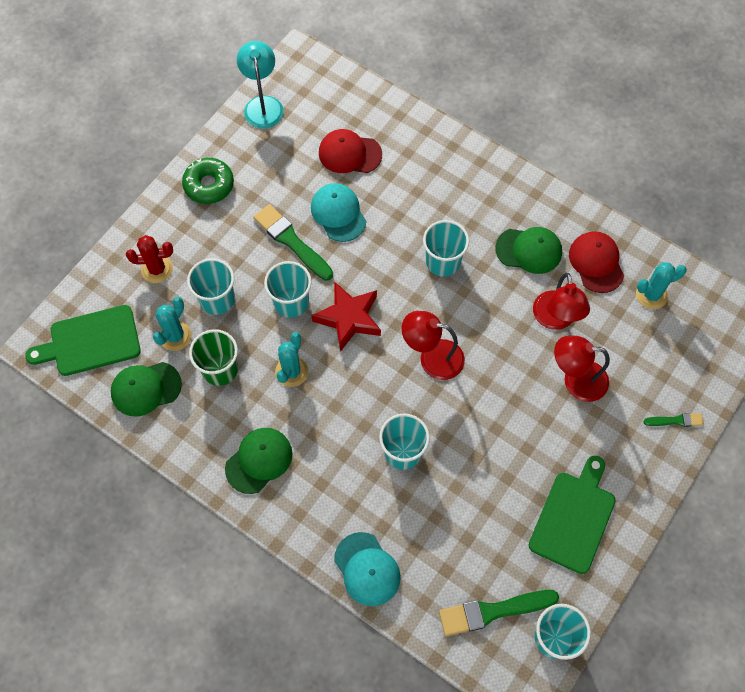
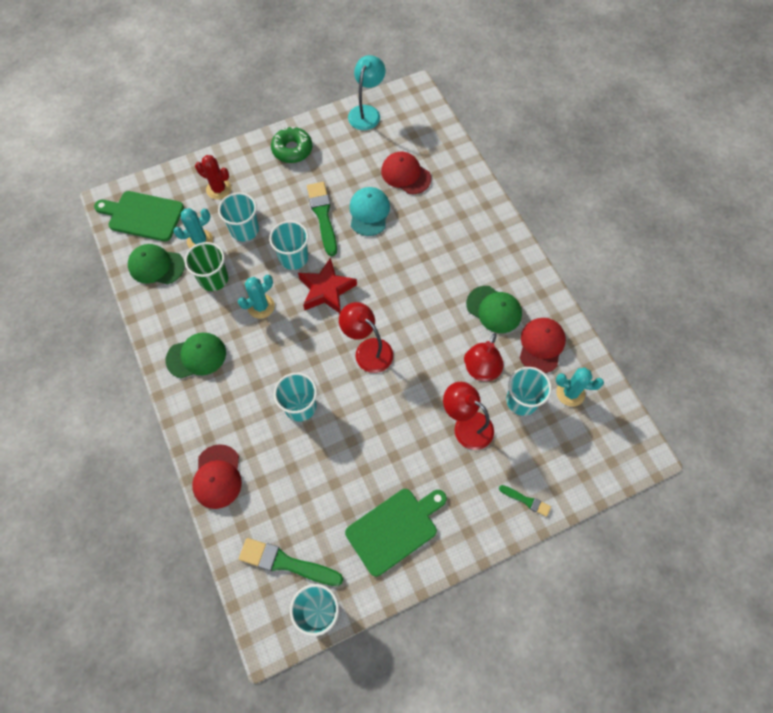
camera: 30 degrees right, 0 degrees up
(367, 569) = (217, 477): turquoise cap -> red cap
(443, 262) = (422, 285): turquoise cup -> turquoise cup (521, 400)

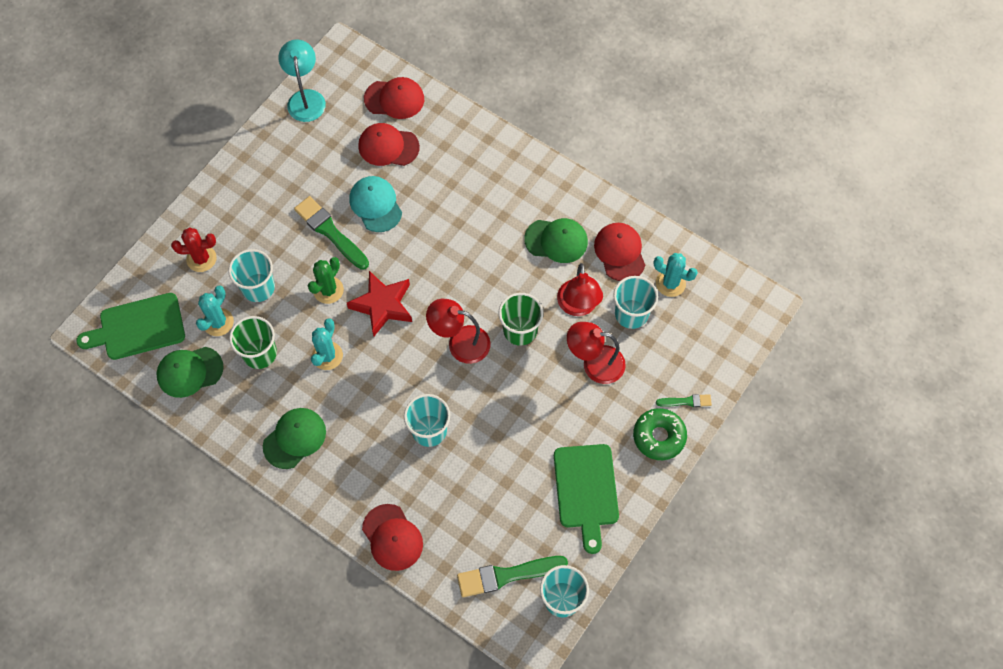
camera: 30 degrees left, 0 degrees up
(292, 149) = (252, 177): green donut -> green donut (659, 436)
(293, 258) = (328, 290): turquoise cup -> green cactus
(395, 529) = (586, 491): green cutting board -> green cutting board turned 150 degrees clockwise
(421, 365) = (520, 330): none -> green cup
(432, 142) = (394, 99): none -> red cap
(570, 393) = (670, 283): turquoise cactus -> turquoise cactus turned 45 degrees clockwise

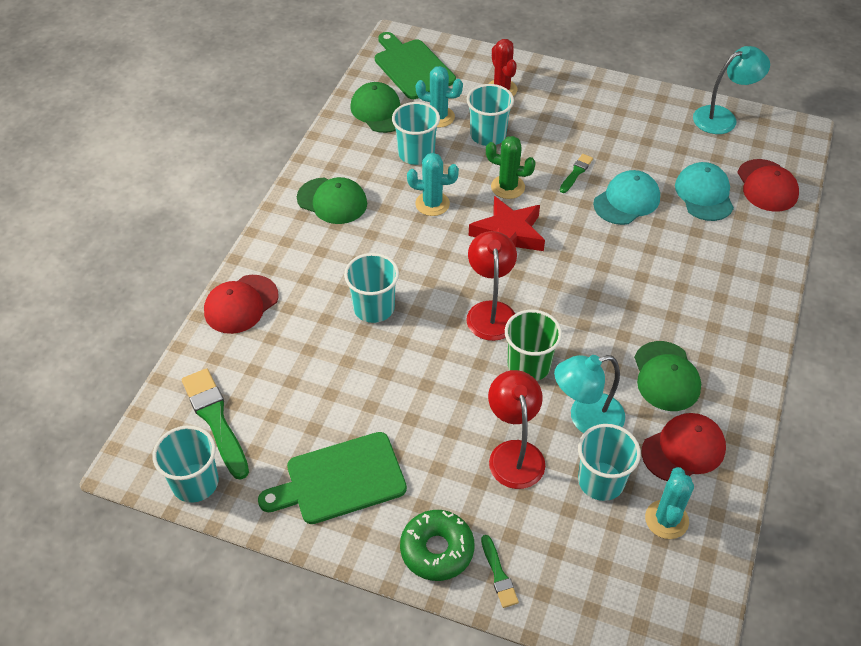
camera: 75 degrees right, 15 degrees down
(260, 353) = (416, 154): green cup -> turquoise cup
(330, 232) = (576, 172): green brush -> green brush, size x0.52
(388, 146) = (704, 194): red cap -> turquoise cap
(578, 306) = (586, 419): red lamp -> turquoise lamp

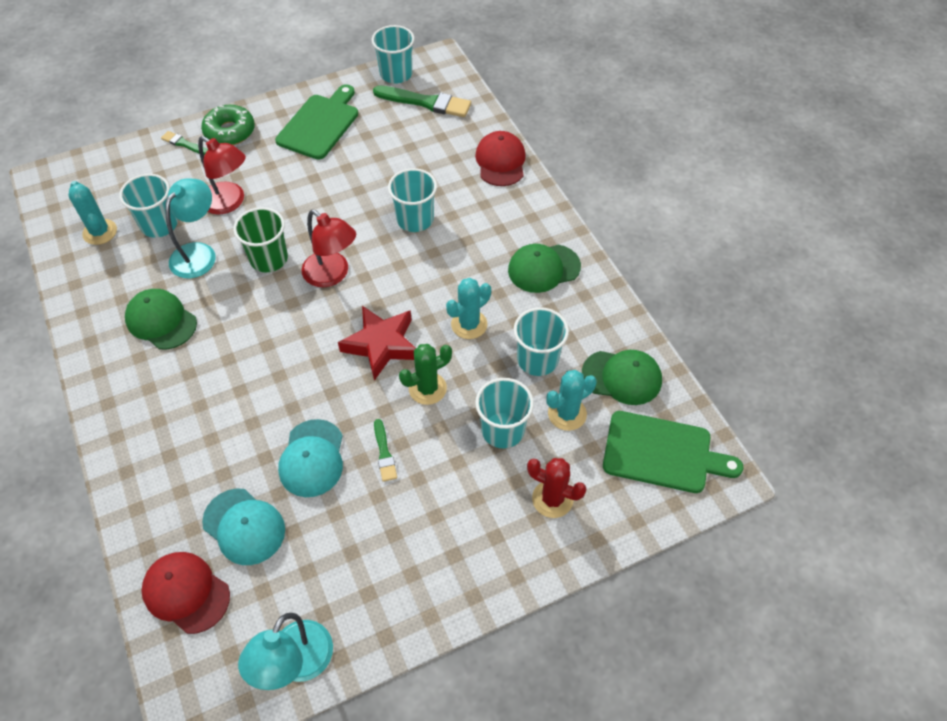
camera: 135 degrees right, 5 degrees up
(683, 449) = (115, 280): red cap -> none

